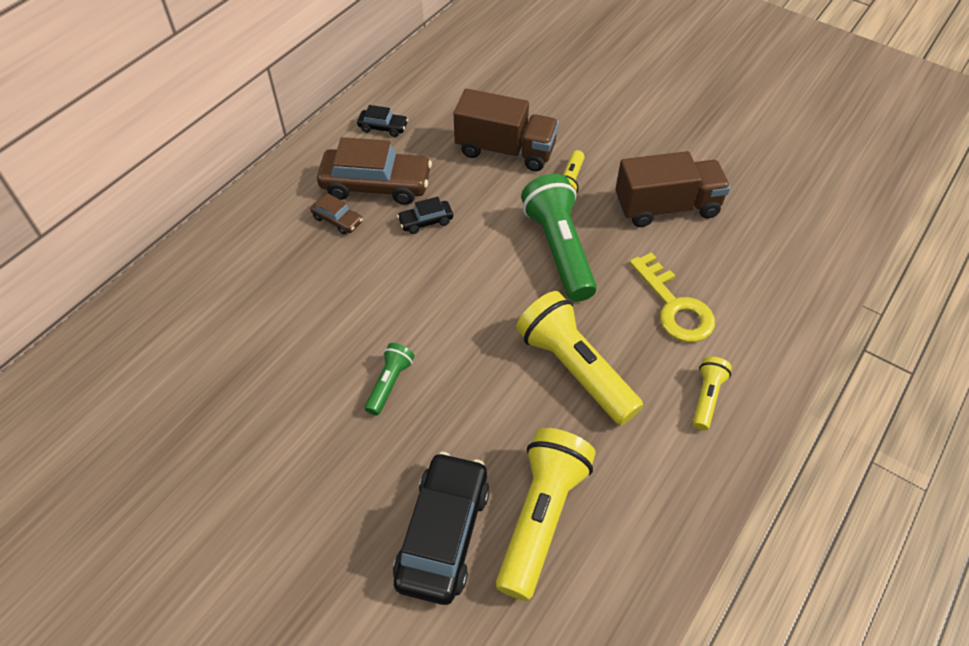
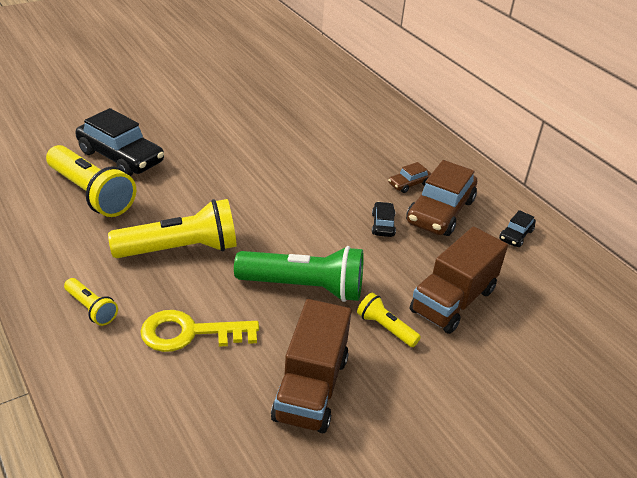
camera: 110 degrees right, 15 degrees down
(389, 383) = (241, 167): green flashlight -> none

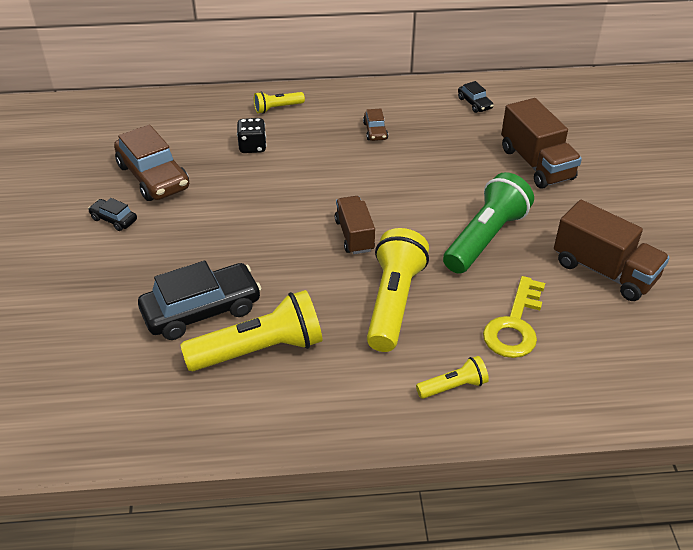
camera: 60 degrees left, 5 degrees up
(253, 207) = (354, 235): none -> brown truck
(328, 128) = (252, 147): none -> black dice
(383, 225) = (424, 166): black car -> black car (114, 219)
(385, 328) = (552, 209): yellow flashlight -> yellow flashlight (277, 108)
(440, 212) = (424, 129): brown car -> brown car (153, 177)

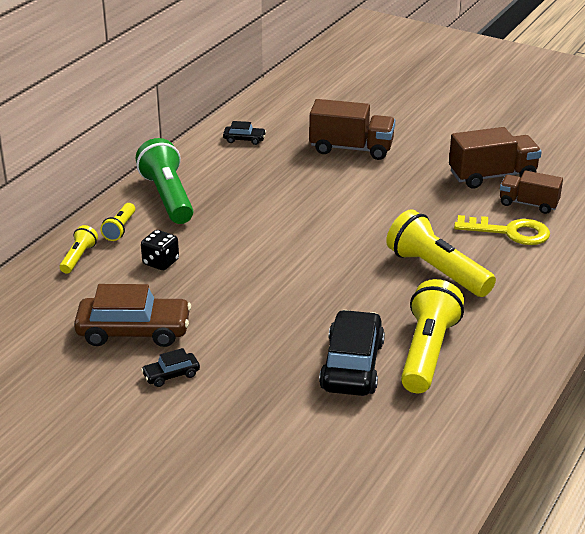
camera: 55 degrees left, 10 degrees down
(354, 235) = (342, 258): brown truck -> brown truck (528, 204)
(375, 131) = (220, 196): brown car -> none
(453, 386) = (545, 281): yellow flashlight -> yellow flashlight (79, 257)
(485, 238) = (409, 204): green flashlight -> green flashlight (168, 197)
(515, 325) = (509, 232): yellow key -> yellow key turned 45 degrees counterclockwise

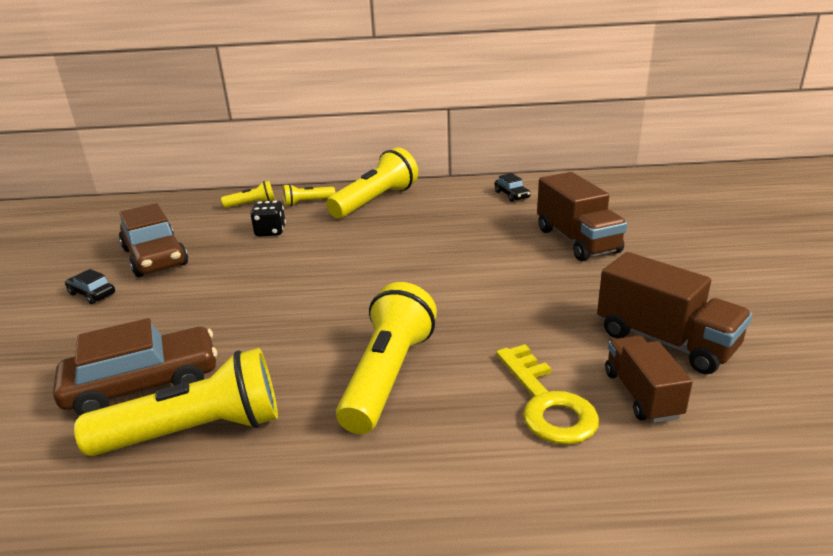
camera: 60 degrees right, 5 degrees down
(168, 197) = (376, 201): green flashlight -> yellow flashlight
(352, 365) = (144, 384): black car -> brown car

